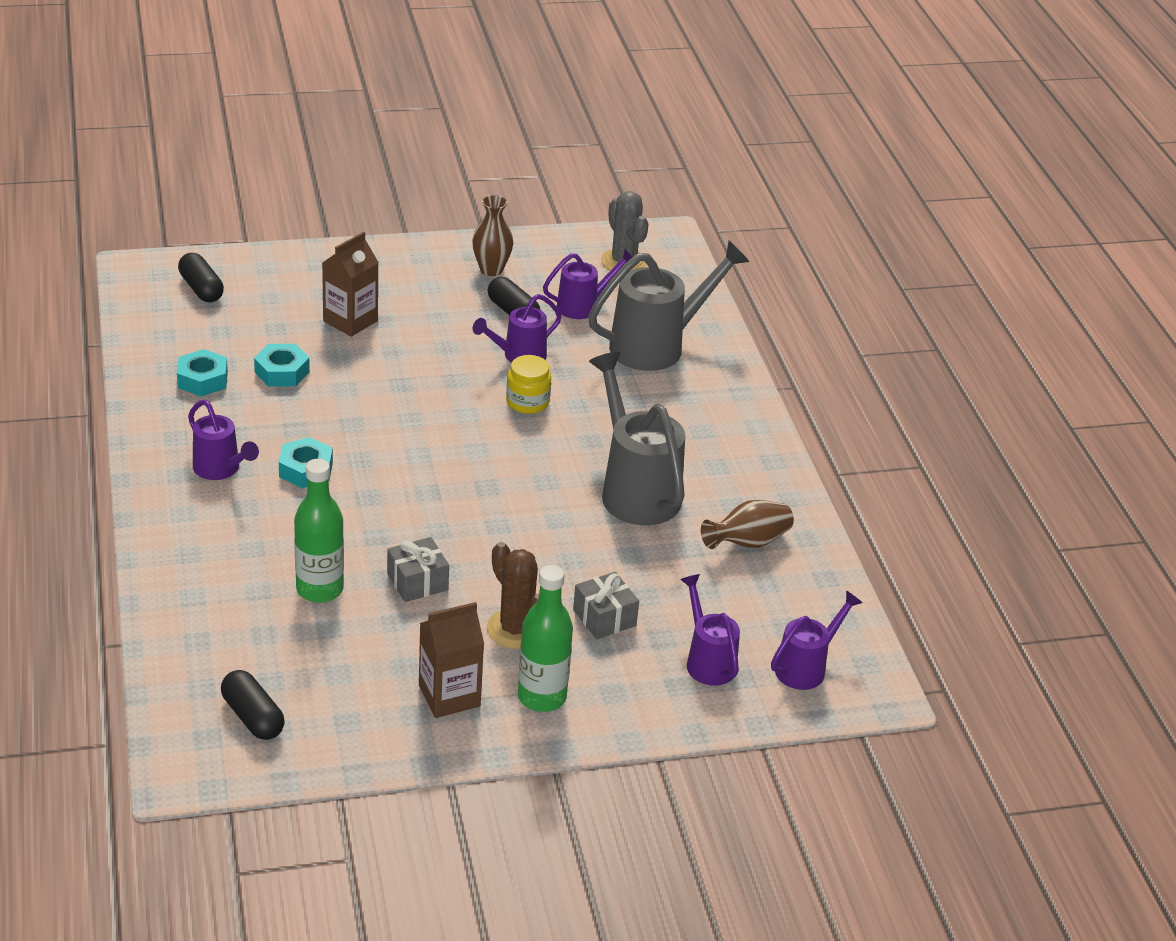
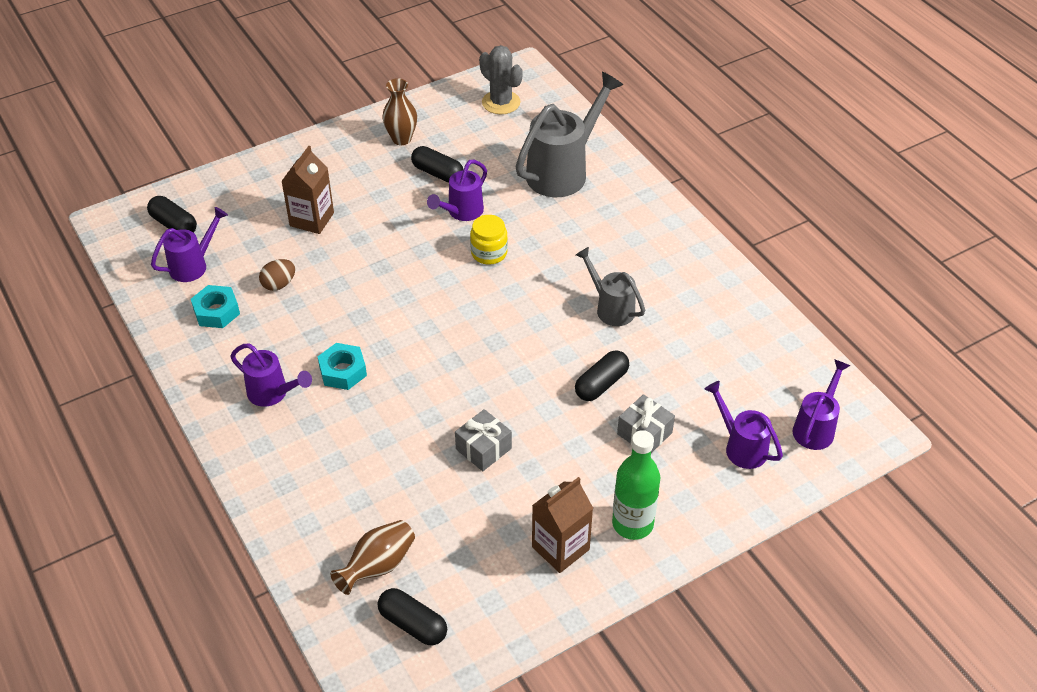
camera: 15 degrees left, 10 degrees up
(282, 372) = (279, 284): turquoise nut -> brown egg
(320, 589) = (408, 482): green bottle -> none
(516, 629) = (582, 467): brown cactus -> none
(582, 558) = (601, 384): none -> black capsule
(583, 306) = (489, 151): purple watering can -> purple watering can (193, 265)
(635, 490) = (611, 308): grey watering can -> grey watering can, size x0.57
(747, 543) = (718, 329): brown vase -> brown vase (378, 566)

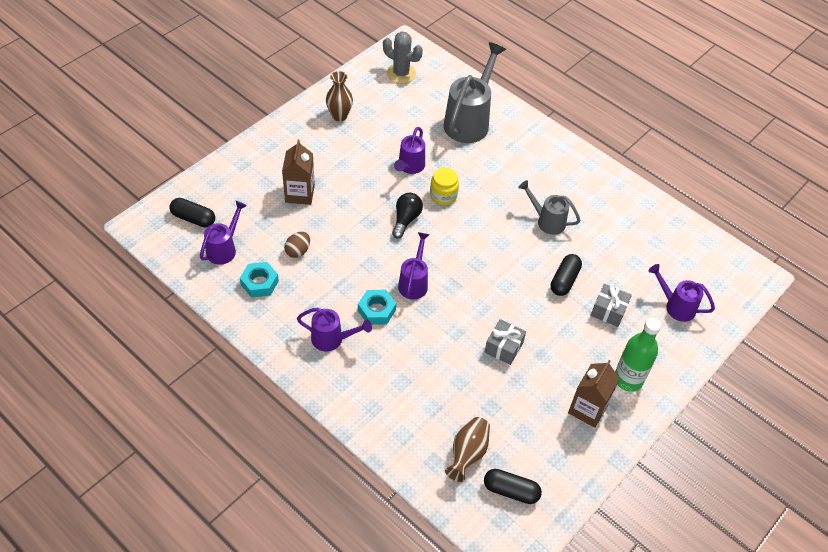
camera: 20 degrees left, 5 degrees up
(428, 272) = (406, 219): none -> black light bulb
(437, 173) = (378, 139): black capsule -> none
(816, 428) = (718, 281): purple watering can -> purple watering can (414, 283)

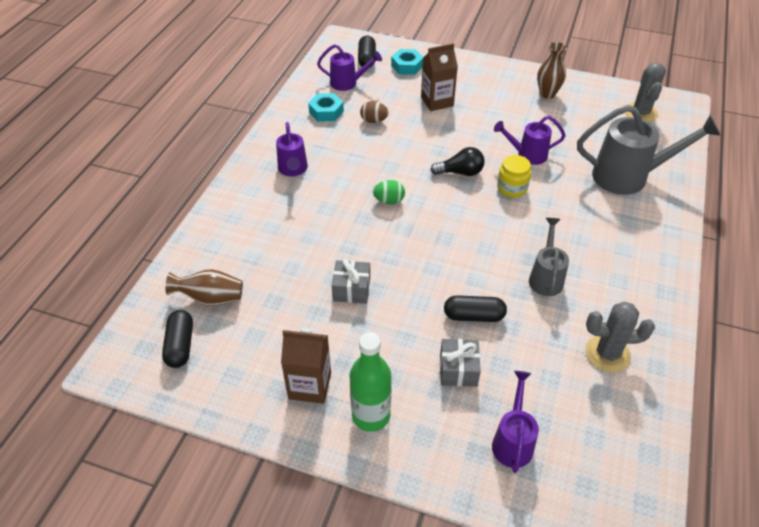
camera: 70 degrees right, 5 degrees down
(376, 310) = (341, 186): turquoise nut -> turquoise nut (407, 66)
(414, 283) = (389, 201): purple watering can -> green egg
(627, 222) = (607, 354): none -> grey cactus

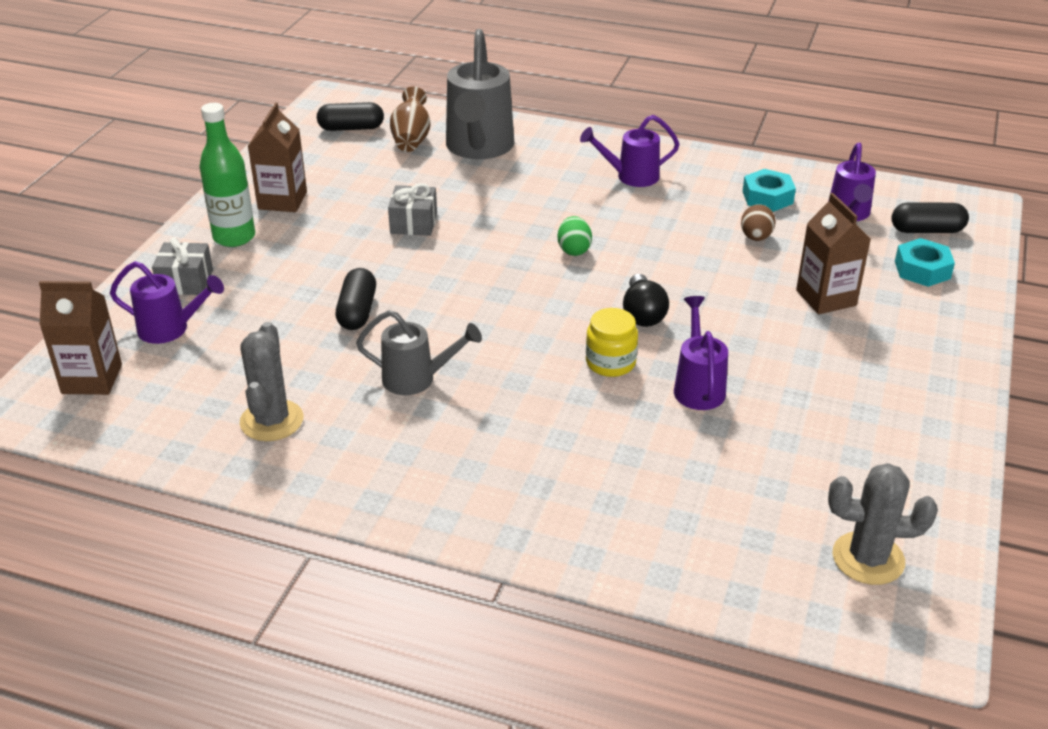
camera: 90 degrees right, 10 degrees down
(458, 370) = (277, 296): grey gift -> grey gift (185, 282)
(547, 94) = (893, 429): brown vase -> none
(588, 488) = (92, 379): none -> brown carton
(628, 177) = (654, 504): grey watering can -> grey watering can (479, 148)

